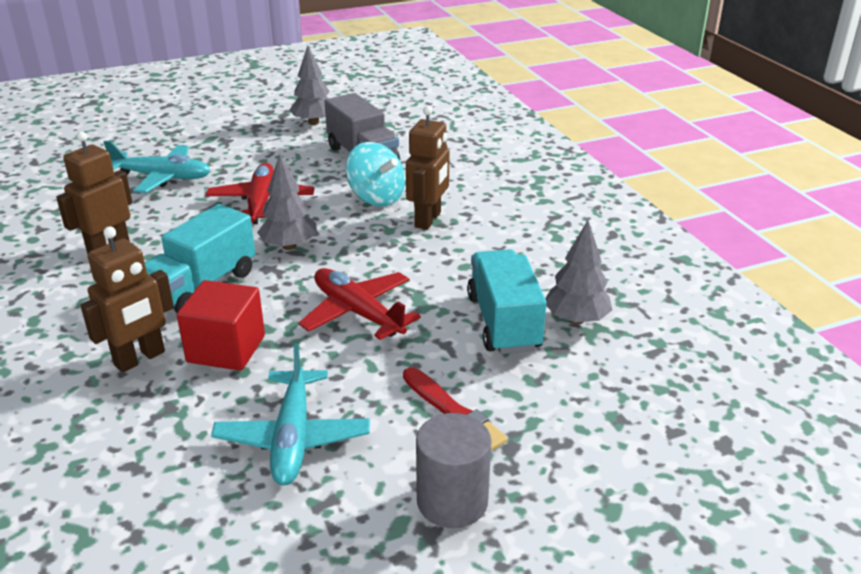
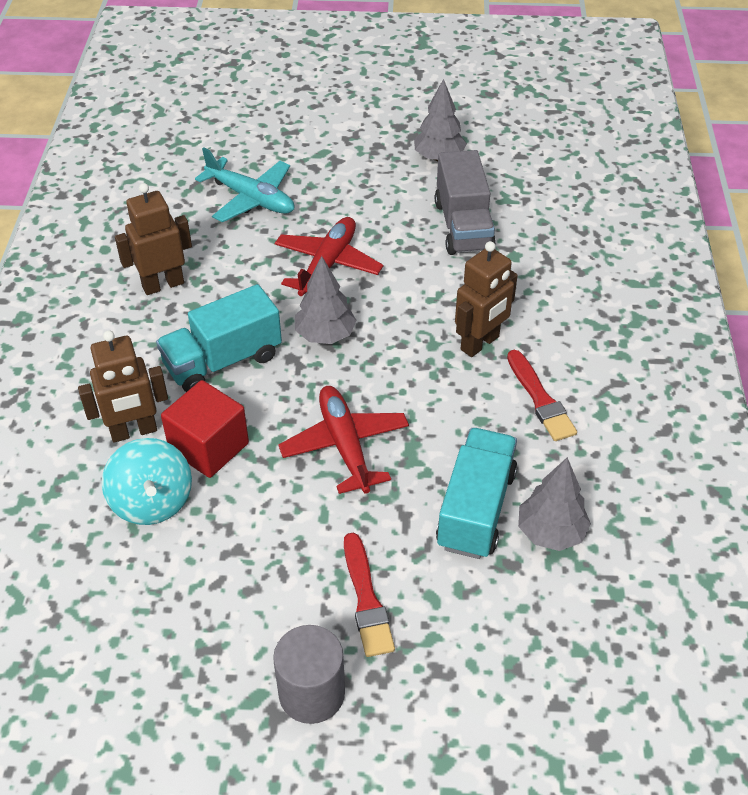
camera: 25 degrees right, 15 degrees up
(293, 438) = (216, 571): turquoise plane -> none
(376, 198) = (444, 294): turquoise spinning top -> turquoise spinning top (152, 501)
(502, 240) = (540, 399): none -> red brush

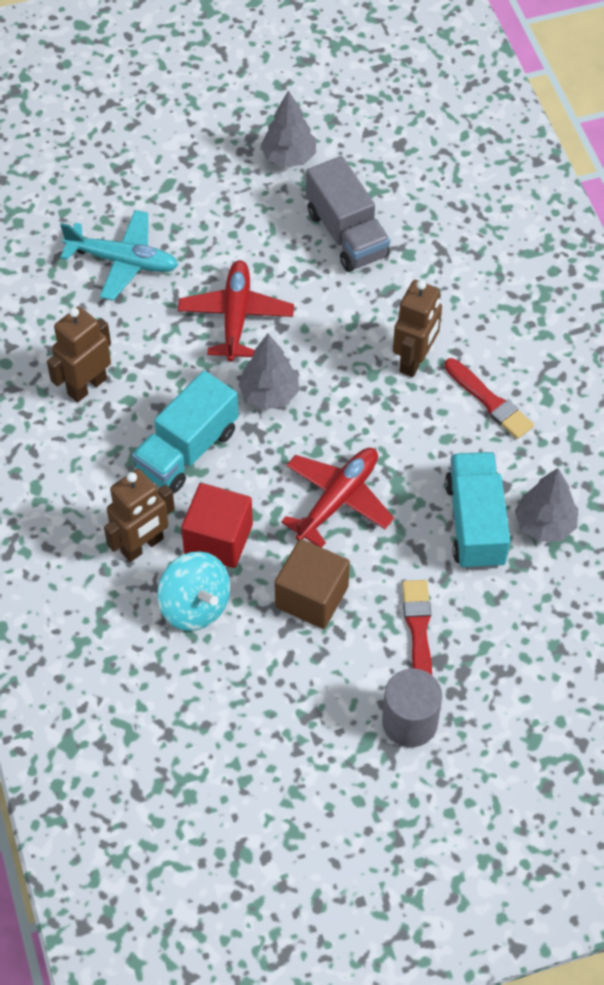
camera: 20 degrees left, 10 degrees up
(272, 529) = (311, 597): none -> brown cube
(345, 445) = (338, 499): red plane -> red plane turned 75 degrees clockwise
(366, 599) = (418, 631): red brush -> red brush turned 150 degrees counterclockwise

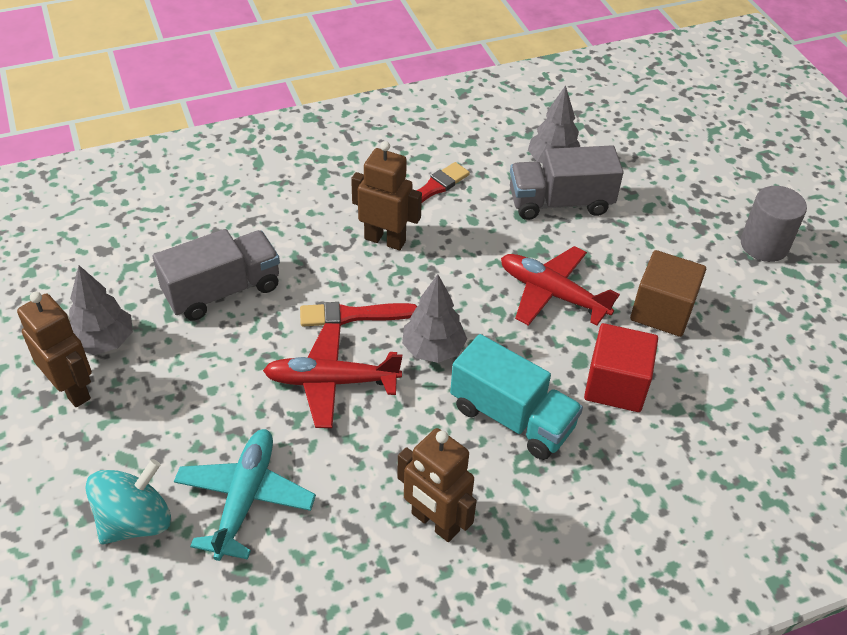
camera: 95 degrees left, 10 degrees down
(142, 546) = (638, 451): brown robot -> brown robot (72, 389)
(195, 605) = (696, 401): turquoise spinning top -> turquoise spinning top (135, 521)
(418, 631) = (676, 239): red brush -> red brush (353, 315)
(475, 523) = (560, 202): turquoise truck -> grey truck

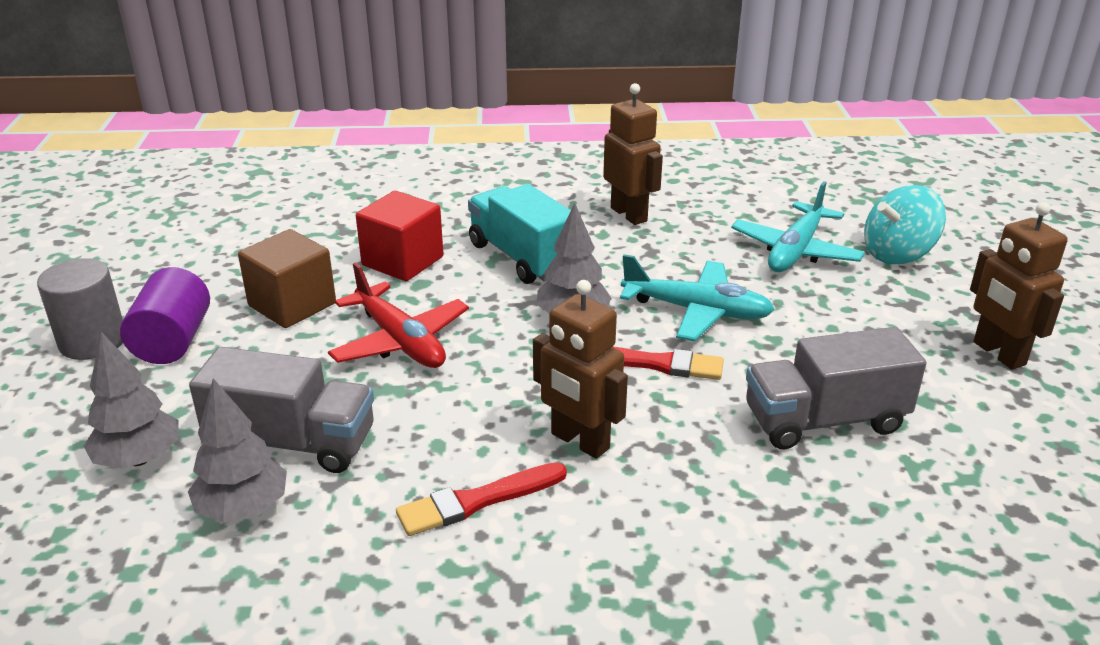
camera: 160 degrees left, 15 degrees down
(104, 341) = (976, 392): grey tree -> grey tree (139, 459)
(331, 382) = (697, 311): red plane -> turquoise plane
(711, 257) = (173, 341): none -> purple cylinder

